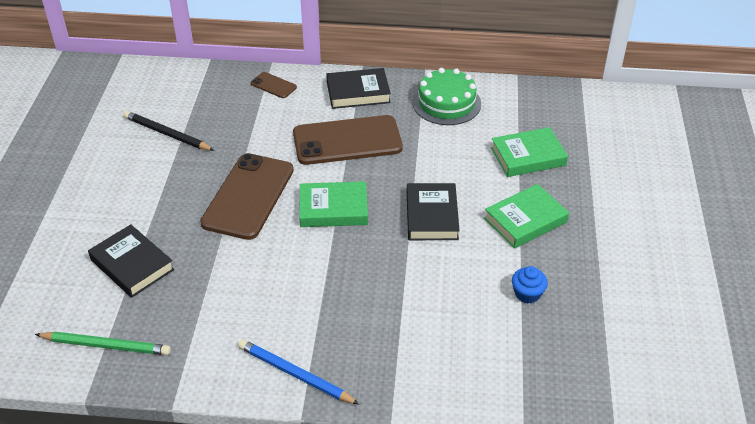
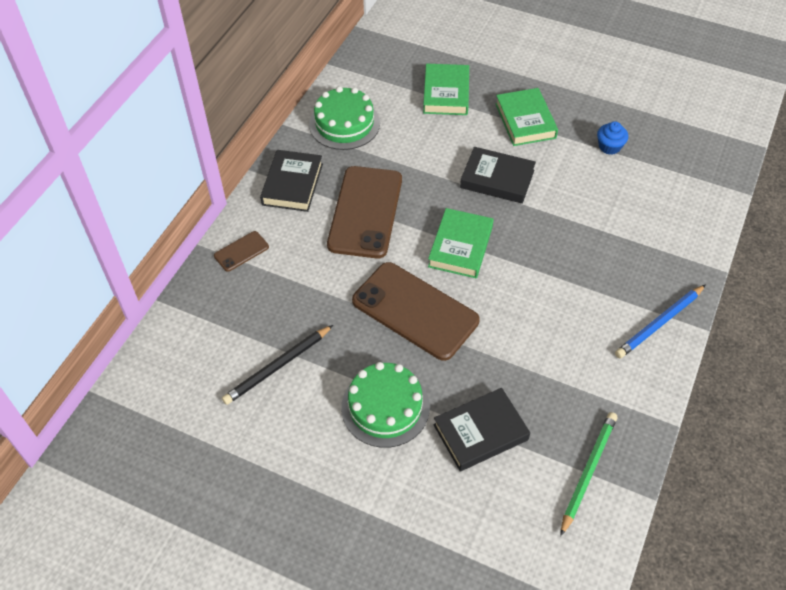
camera: 70 degrees left, 10 degrees up
(144, 201) = (385, 407): none -> green cake

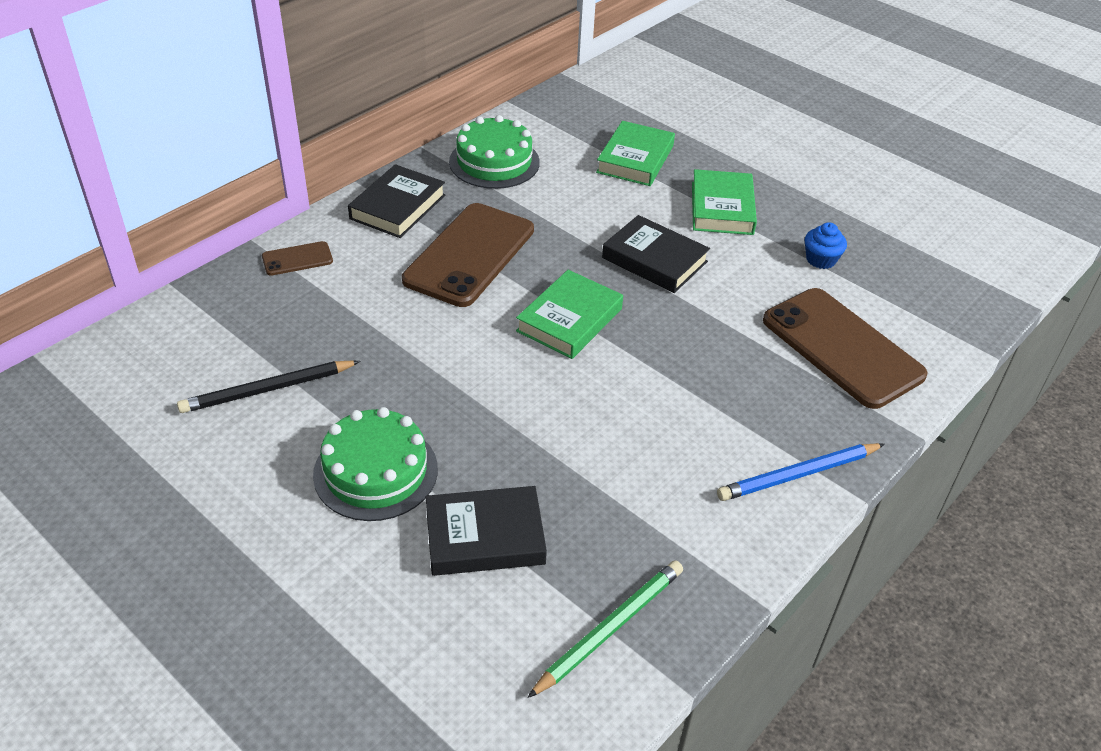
camera: 15 degrees right, 10 degrees down
(415, 311) = (473, 374): brown phone -> brown phone (842, 347)

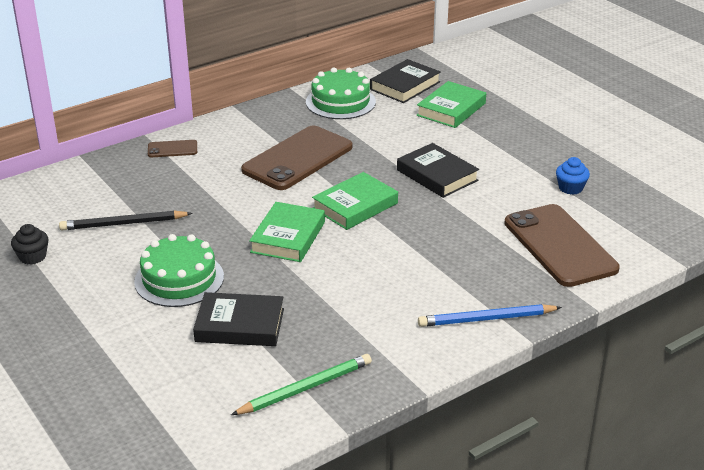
camera: 15 degrees right, 10 degrees down
(153, 464) = (32, 257): none -> black cupcake
(398, 207) = (257, 124): black book -> black book (405, 86)
(722, 208) = (506, 147): green book -> green book (288, 237)

